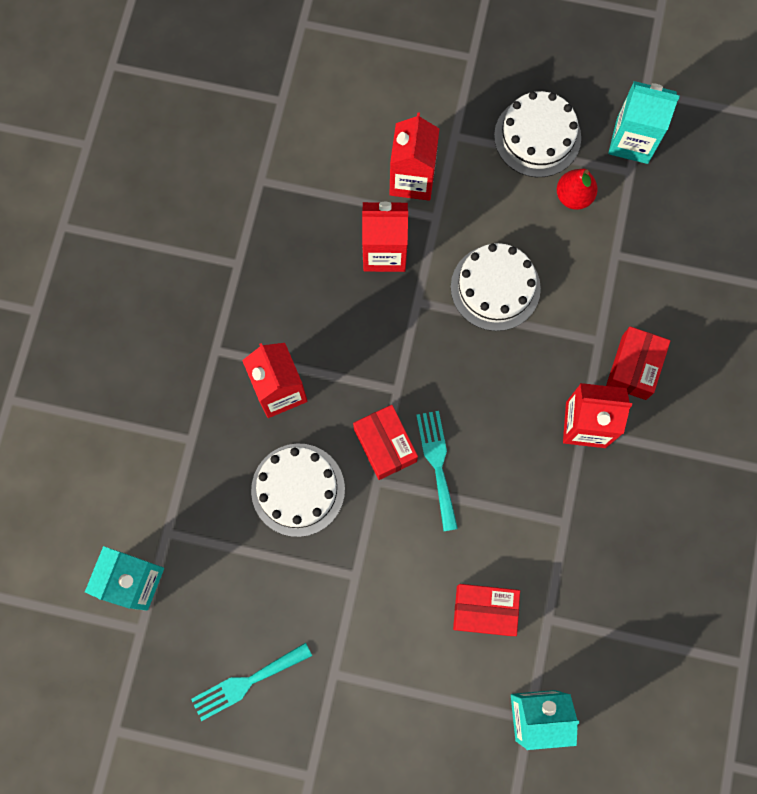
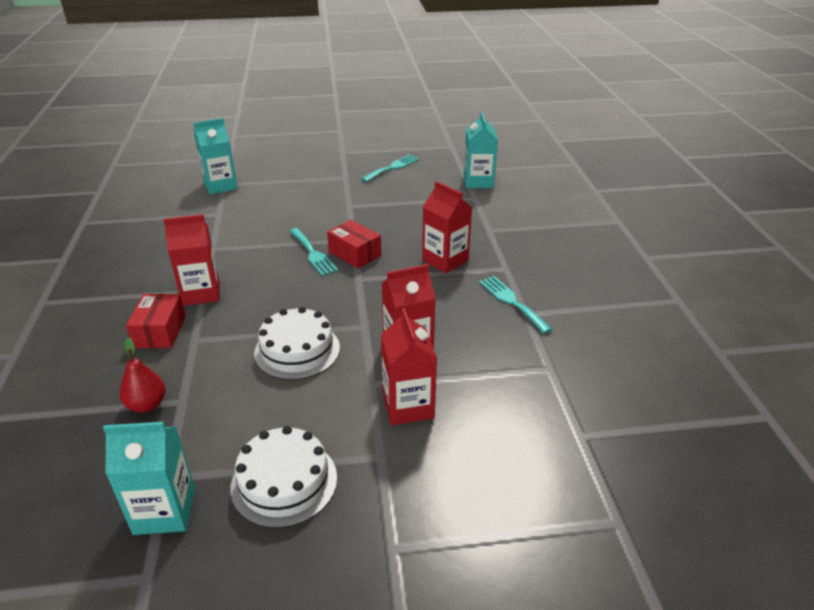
camera: 160 degrees right, 40 degrees down
(242, 286) = (512, 302): none -> turquoise fork
(298, 489) = (404, 226): white cake -> none
(484, 610) = (261, 209): red box -> none
(573, 196) = (232, 437): red pear -> red pear (147, 405)

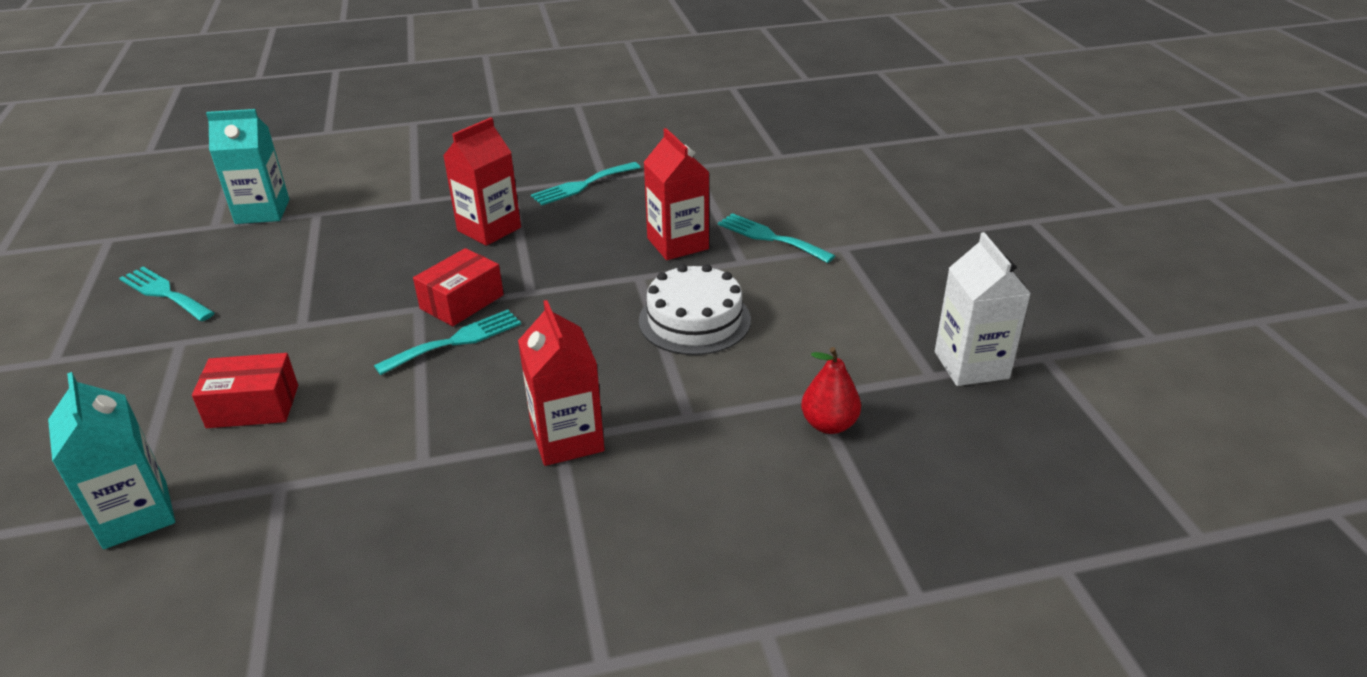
camera: 95 degrees left, 0 degrees up
(160, 331) = (673, 458): red box -> red box (253, 406)
(164, 511) = (971, 365): turquoise carton -> white carton
(284, 482) = (899, 297): white cake -> none
(408, 406) = (770, 237): red carton -> turquoise fork

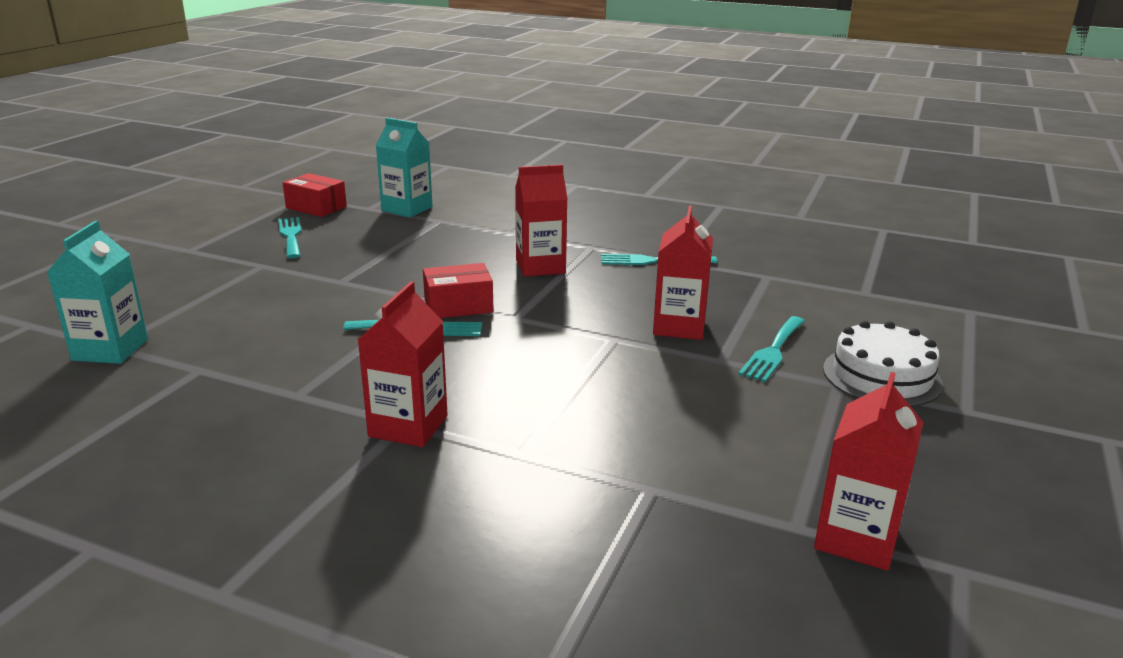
camera: 35 degrees right, 10 degrees down
(253, 406) = (249, 317): red box -> red box (316, 207)
(694, 320) = (620, 386): white cake -> white cake (882, 376)
(770, 237) = (773, 351): turquoise fork -> turquoise fork turned 135 degrees counterclockwise
(829, 424) = (636, 519): red pear -> none
(971, 365) = (856, 538): white carton -> red carton

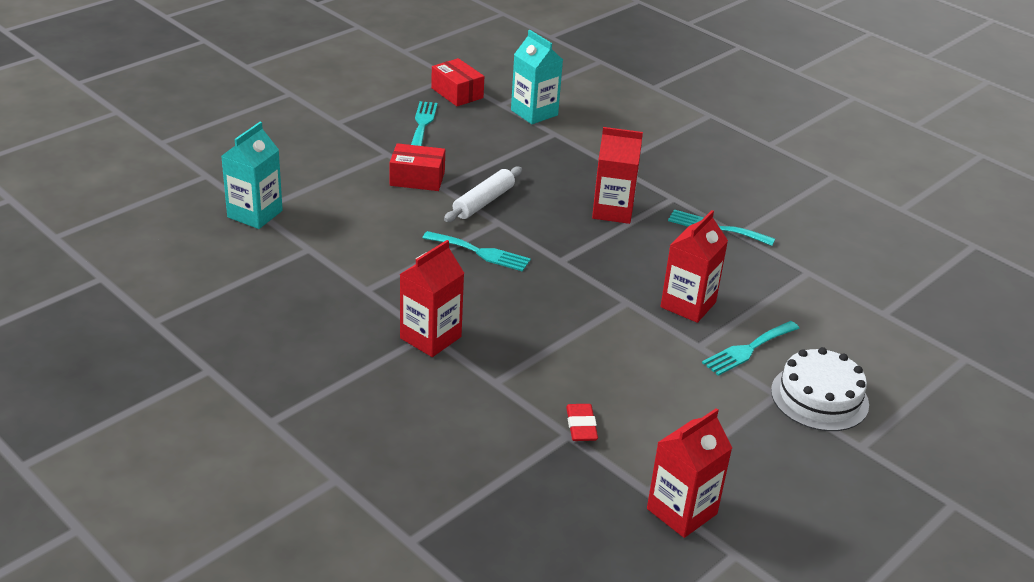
camera: 20 degrees right, 10 degrees up
(397, 285) = (483, 202): none -> white rolling pin
(458, 306) = (521, 236): red box -> red box (417, 179)
(660, 474) = (581, 426): none -> red eraser

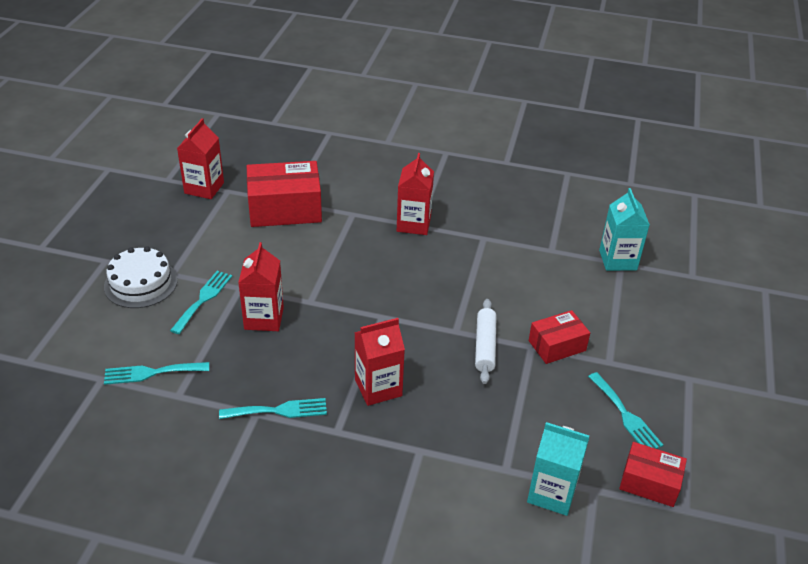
camera: 150 degrees right, 5 degrees up
(480, 252) = (442, 297): turquoise fork -> turquoise fork (151, 373)
(581, 426) = (285, 209): red eraser -> red box

